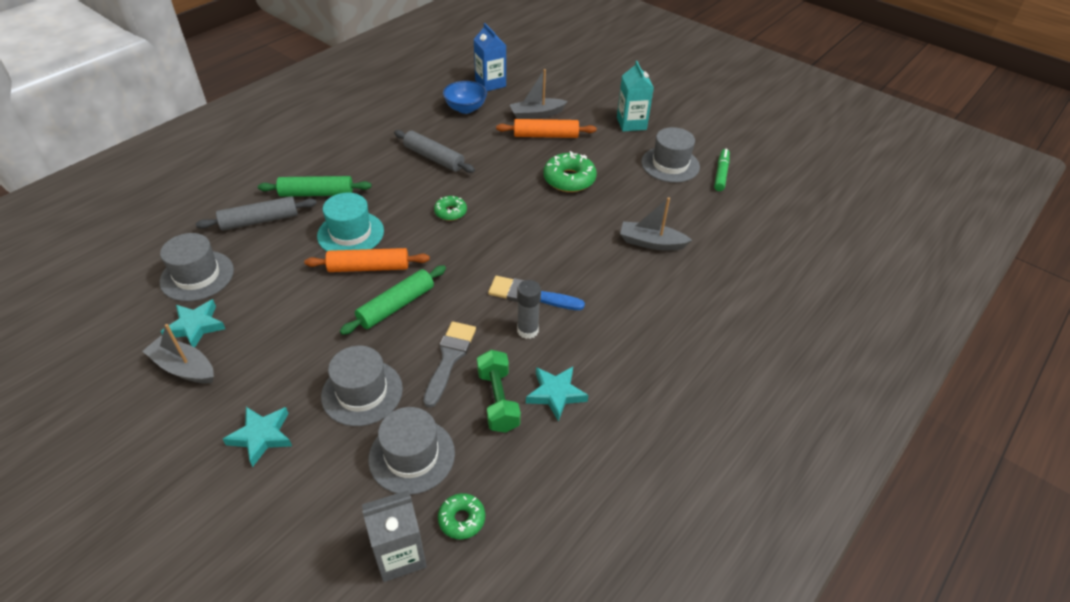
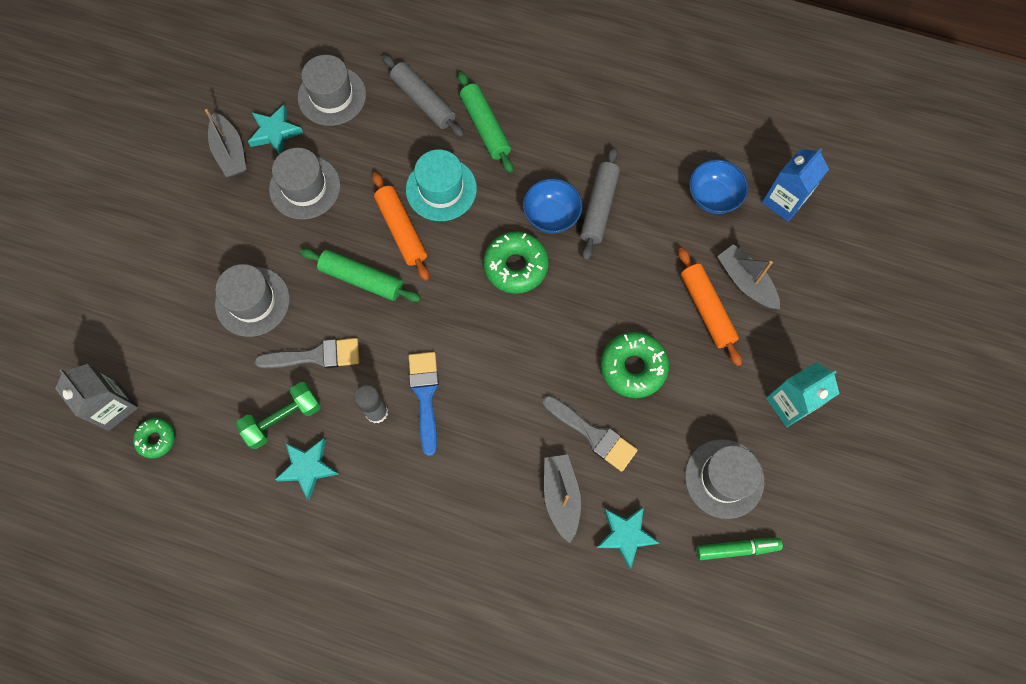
camera: 70 degrees right, 25 degrees up
(184, 368) = (230, 152): grey boat -> grey boat turned 150 degrees clockwise
(261, 436) = (184, 249): turquoise star -> turquoise star (626, 535)
(412, 456) = (202, 373): grey hat -> grey hat (305, 187)
(422, 182) = (551, 216): none -> blue bowl
(450, 212) = (516, 266): green donut -> green donut, size x1.71
(610, 213) = (593, 434): none -> grey brush

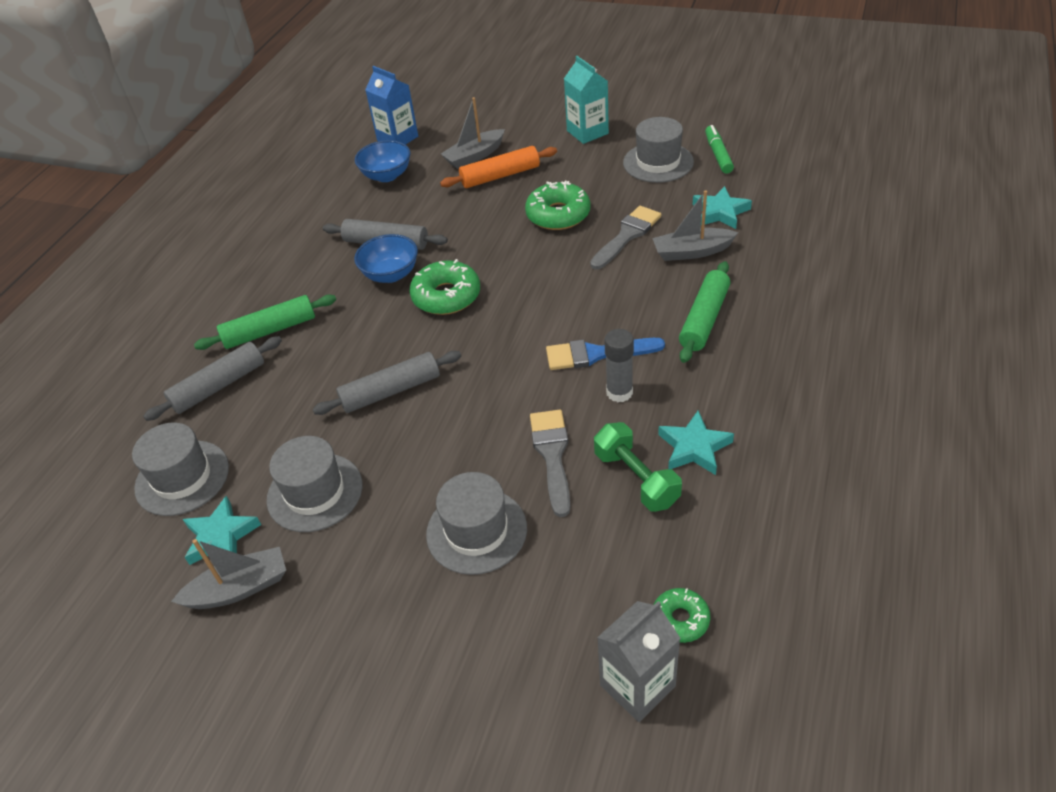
camera: 85 degrees left, 25 degrees down
(361, 279) = (452, 421): green rolling pin -> green rolling pin (704, 319)
(401, 230) = (391, 391): orange rolling pin -> grey rolling pin
(441, 189) = (343, 361): turquoise hat -> none

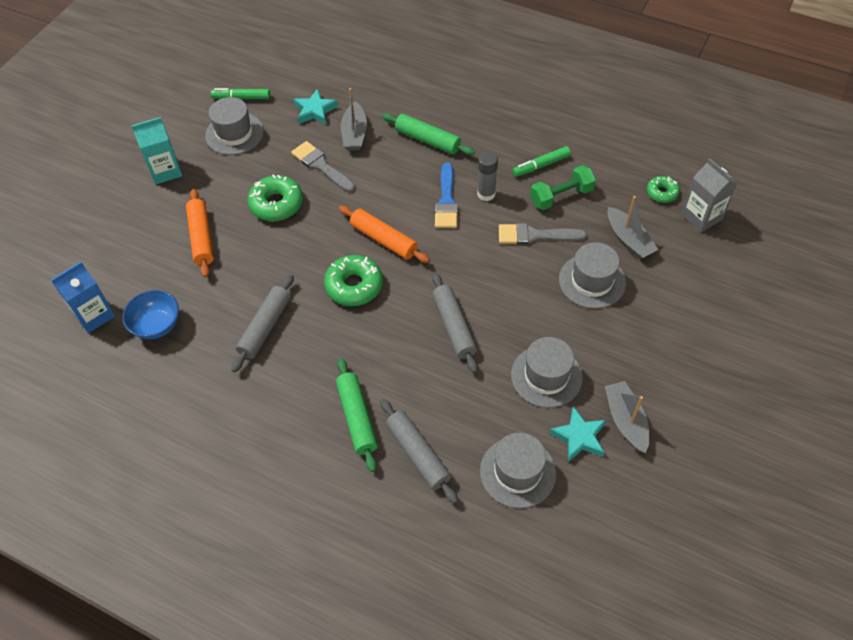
camera: 85 degrees left, 10 degrees up
(391, 274) = (311, 324): blue bowl -> none
(474, 156) = (160, 254): grey boat -> grey boat (628, 240)
(520, 308) = (384, 239): none -> orange rolling pin
(694, 447) = (541, 165): turquoise star -> green marker

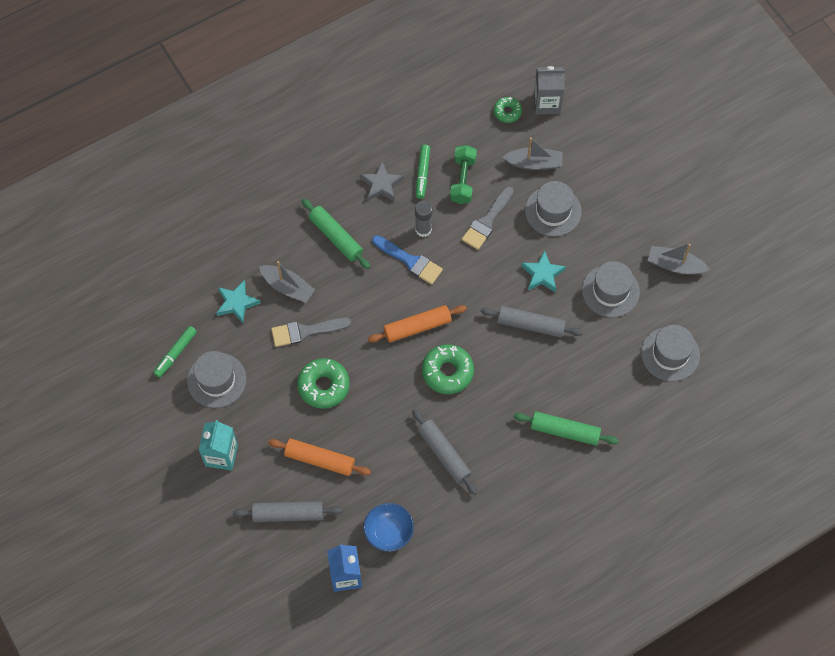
camera: 60 degrees left, 10 degrees up
(418, 454) = (618, 407): grey rolling pin -> grey rolling pin (288, 514)
(428, 140) = (336, 237): green rolling pin -> green rolling pin turned 75 degrees clockwise
(505, 144) = (381, 184): none -> grey star
(579, 437) = (669, 301): turquoise star -> turquoise star (542, 274)

